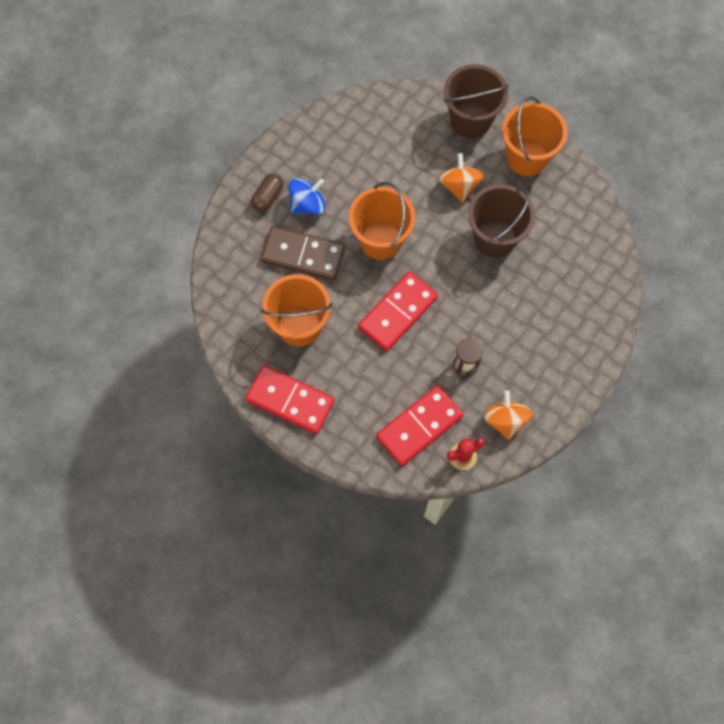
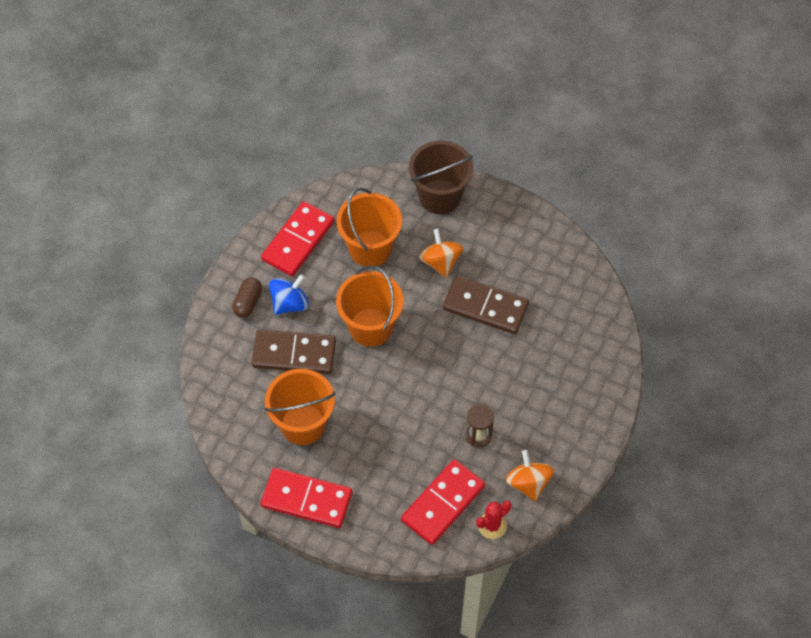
camera: 10 degrees left, 10 degrees down
(398, 312) = (401, 395): red domino -> red domino (298, 241)
(495, 238) = (485, 307): brown bucket -> brown domino
(526, 157) = (502, 224): orange bucket -> orange bucket (370, 248)

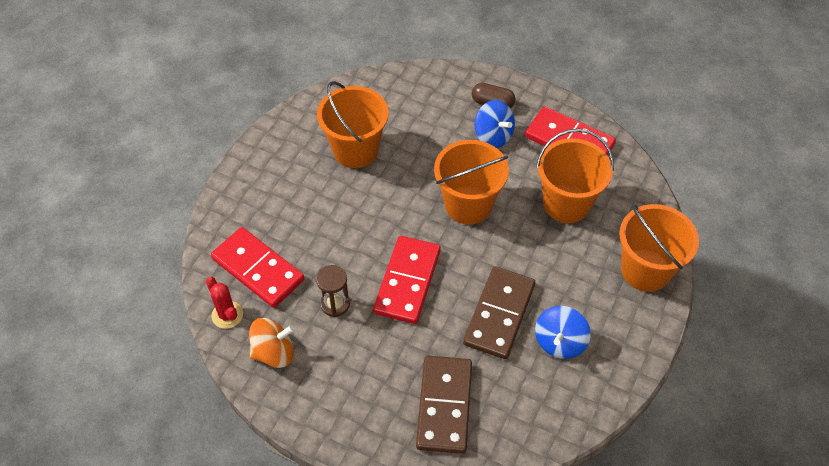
camera: 90 degrees right, 5 degrees down
(294, 354) = (434, 141): brown domino -> brown domino (444, 406)
(306, 500) = (274, 155): red domino -> red domino (407, 281)
(440, 196) = (645, 270): brown bucket -> orange bucket
(440, 262) = (556, 270): orange spinning top -> none
(510, 264) = (559, 342): none -> blue spinning top

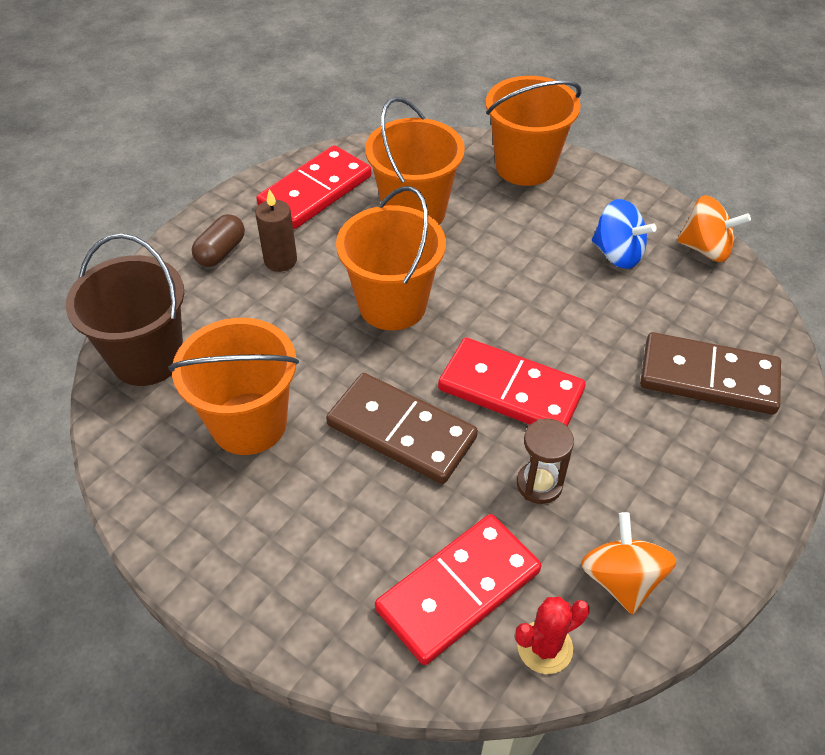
camera: 80 degrees left, 5 degrees down
(395, 91) = (147, 358): none -> brown bucket
(493, 136) = (280, 260): blue spinning top -> brown candle
(499, 314) = (573, 302): brown domino -> brown domino (401, 431)
(585, 407) = (705, 249): none -> orange spinning top

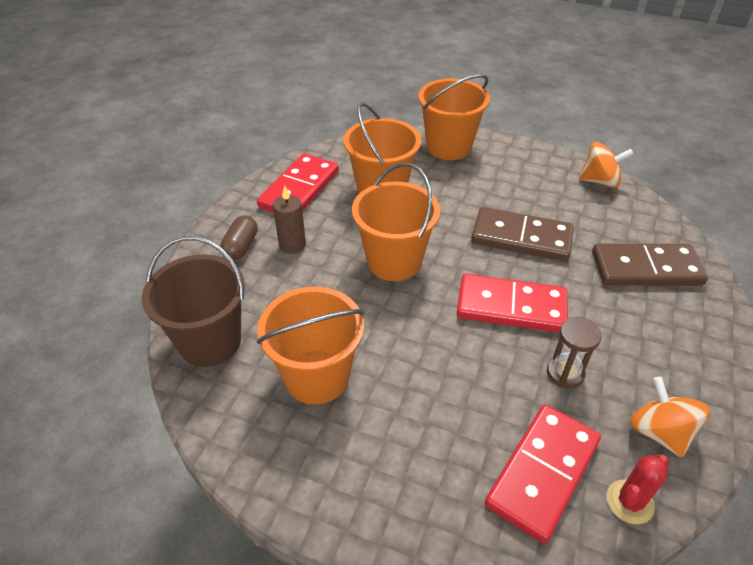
camera: 15 degrees left, 5 degrees down
(401, 431) = (442, 356): brown domino -> brown domino (521, 238)
(617, 254) = (541, 195): blue spinning top -> none

